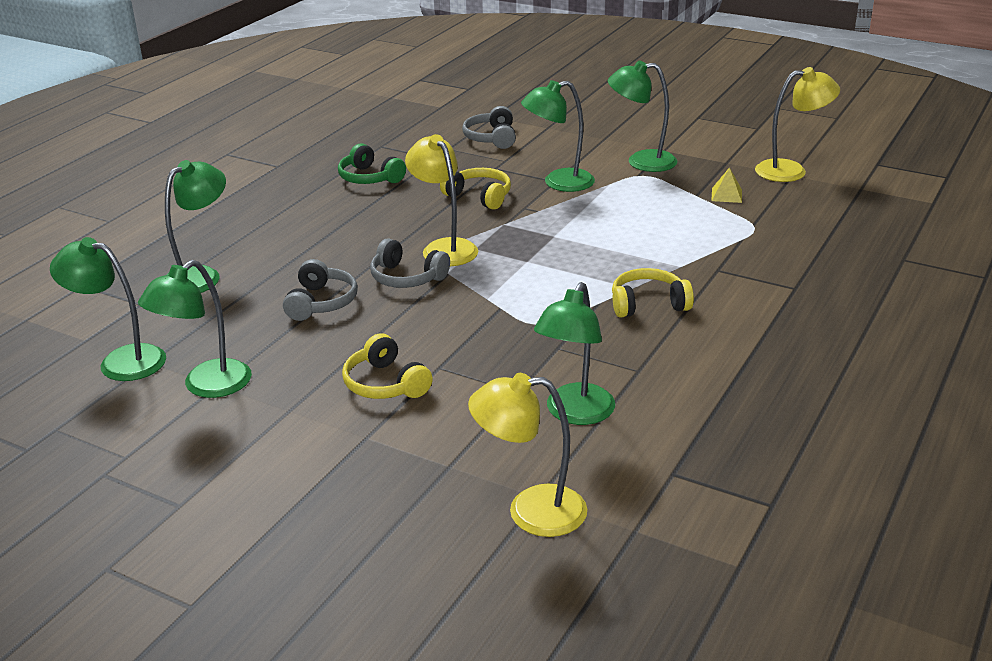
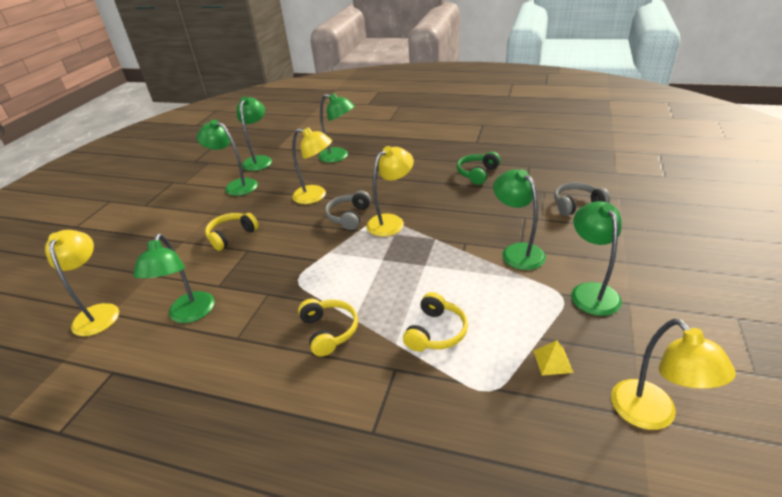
camera: 80 degrees right, 5 degrees up
(321, 302) = (316, 196): grey headphones -> yellow lamp
(479, 196) = (472, 220): yellow headphones -> yellow headphones (436, 332)
(575, 413) = (189, 315): green lamp -> green lamp turned 105 degrees counterclockwise

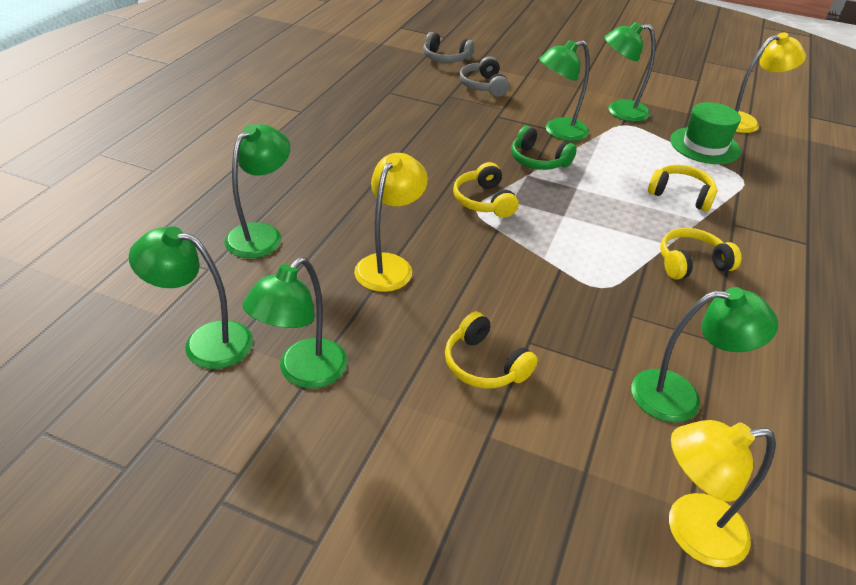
camera: 90 degrees left, 5 degrees up
(349, 216) = (461, 235): grey headphones -> grey headphones (445, 58)
(391, 222) = (483, 201): yellow lamp -> yellow headphones
(477, 173) = (390, 125): green headphones -> green headphones (538, 160)
(552, 361) = (705, 145): yellow pyramid -> green hat

